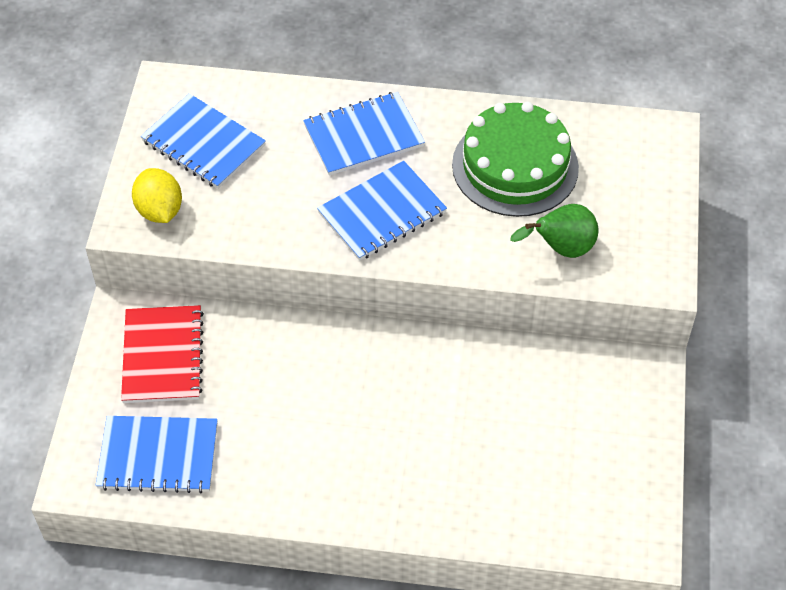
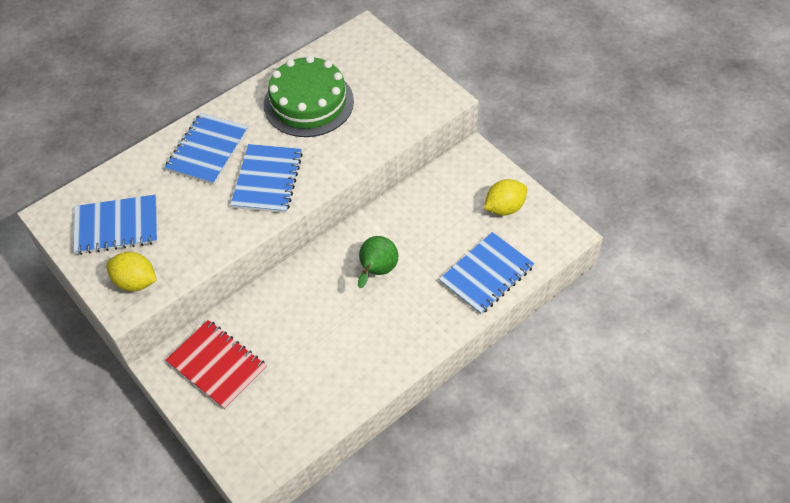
camera: 45 degrees left, 0 degrees up
(158, 455) = (280, 417): blue notebook -> blue notebook (486, 274)
(561, 249) = (381, 123): green pear -> green pear (377, 271)
(611, 455) = (504, 208): none -> yellow lemon

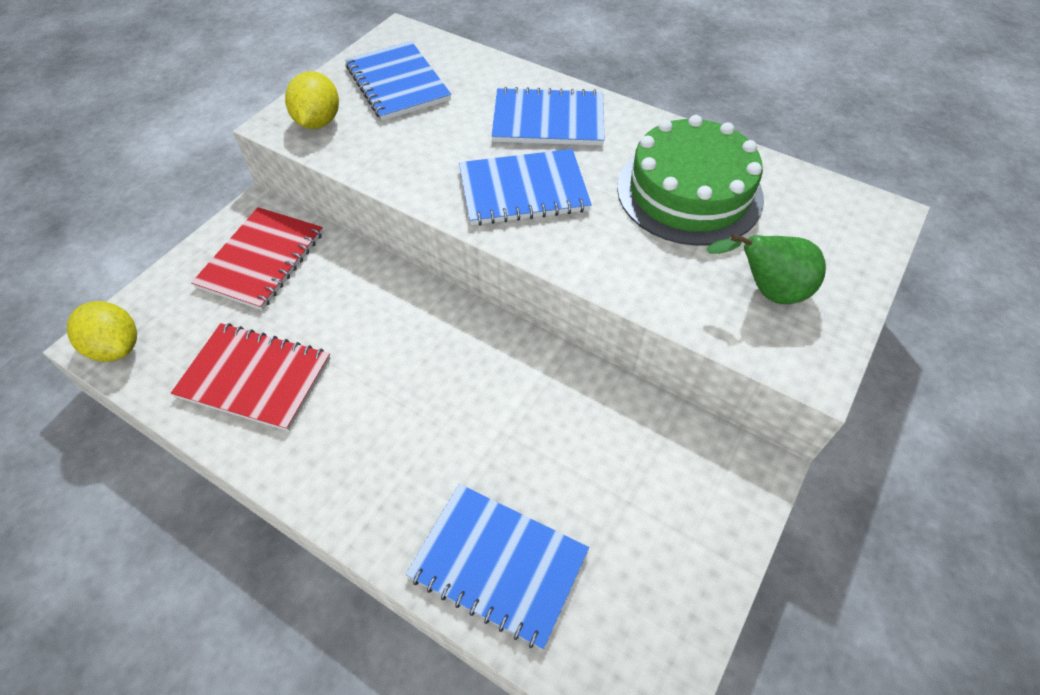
camera: 70 degrees right, 0 degrees up
(322, 377) = (255, 378): none -> red notebook
(377, 271) = (456, 393): green pear -> green pear (767, 291)
(504, 208) = (659, 558): yellow lemon -> yellow lemon (117, 347)

